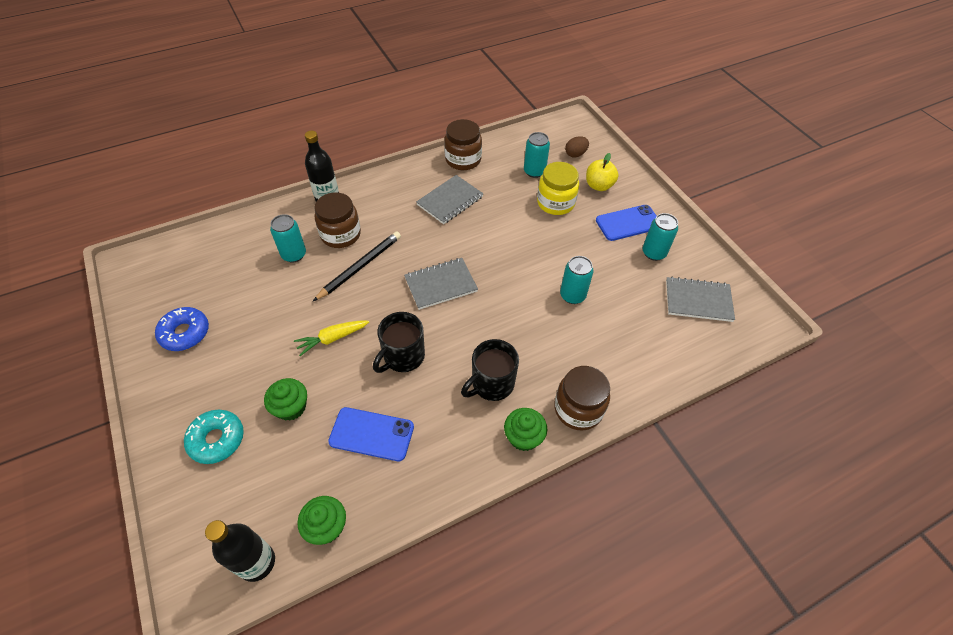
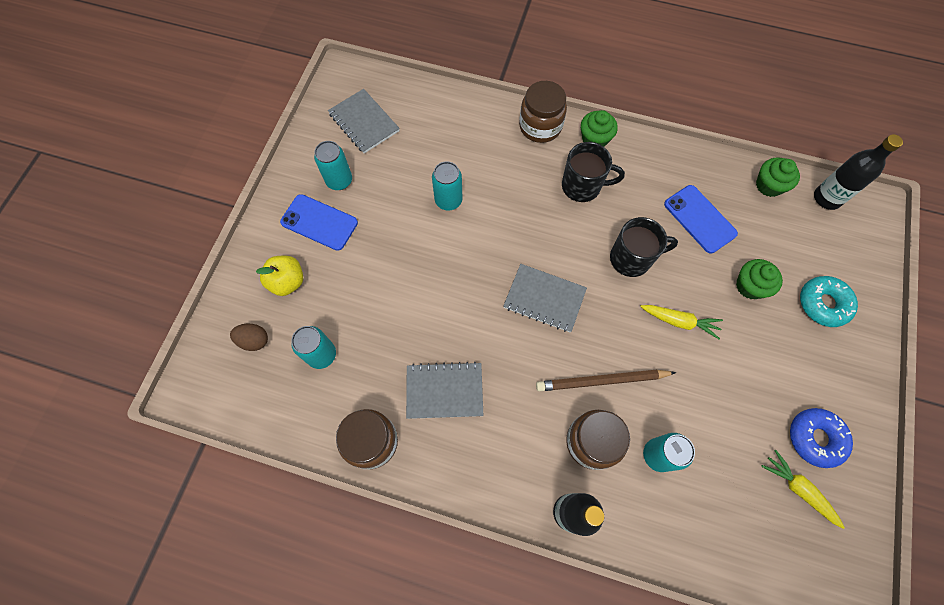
camera: 135 degrees left, 15 degrees up
(186, 296) = (798, 489): none -> yellow carrot
(360, 267) = (602, 381): black pencil -> brown pencil
(555, 203) = (350, 298): yellow jar -> none

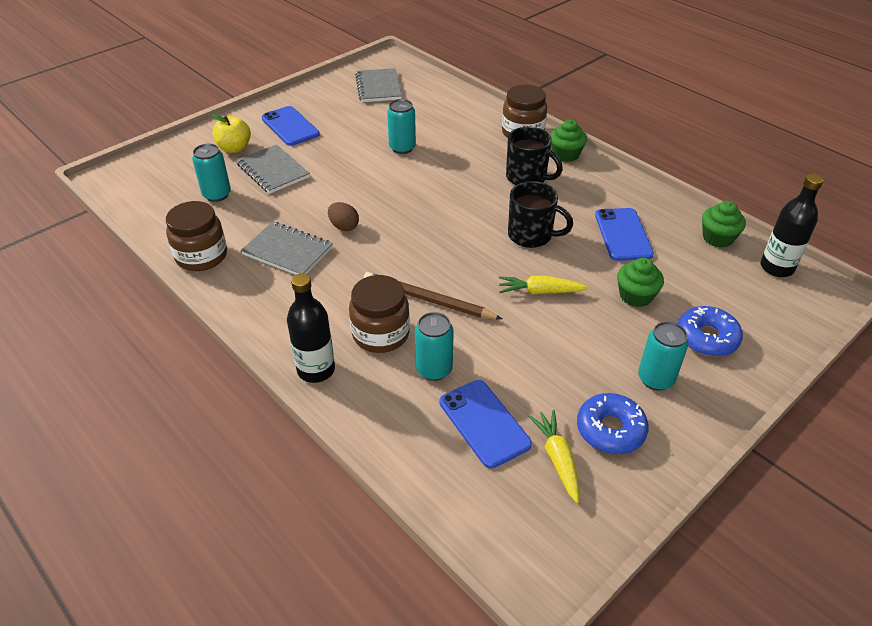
camera: 30 degrees right, 25 degrees down
(254, 340) = (178, 169): brown egg -> brown egg (344, 226)
(339, 181) = (328, 110): turquoise can -> turquoise can (655, 379)
(544, 299) = (426, 231): grey notebook -> grey notebook (273, 171)
(679, 321) = (540, 291): yellow carrot -> yellow carrot turned 135 degrees clockwise
(729, 487) = (484, 423): none -> blue phone
(823, 304) = (707, 338): turquoise donut -> blue donut

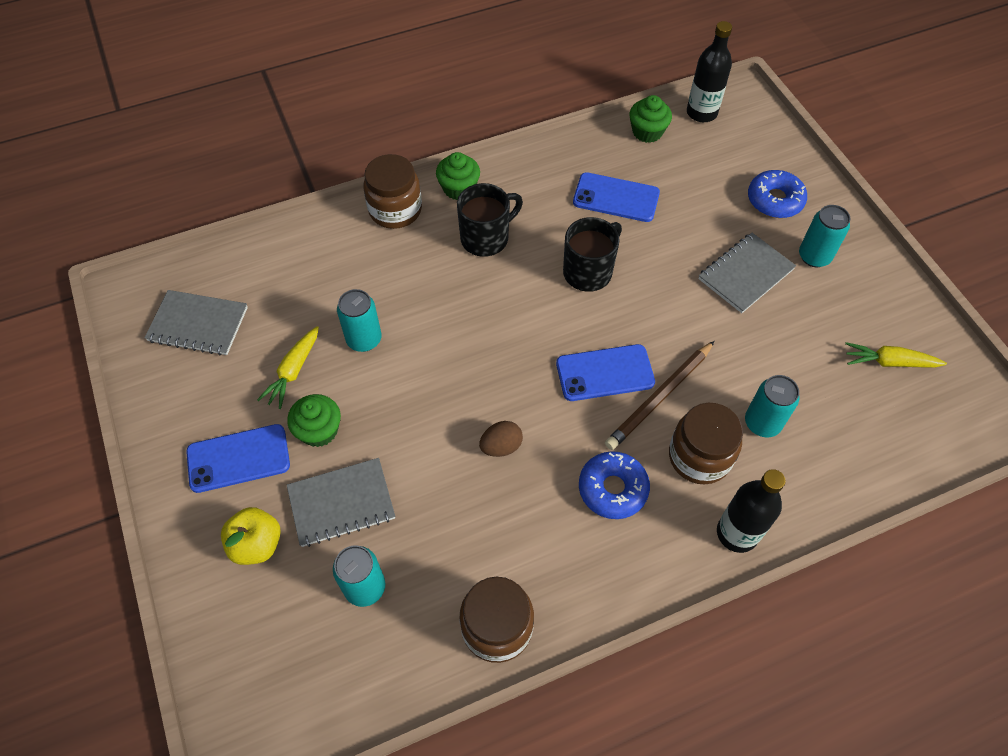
camera: 70 degrees left, 15 degrees up
(288, 251) = (525, 520): grey notebook -> grey notebook (745, 274)
(484, 423) = (839, 403): blue phone -> blue phone (605, 373)
(540, 291) = (678, 297): yellow carrot -> yellow carrot (293, 371)
(610, 430) = (864, 312): blue donut -> blue donut (612, 489)
(635, 296) = (707, 226): green cupcake -> green cupcake (319, 430)

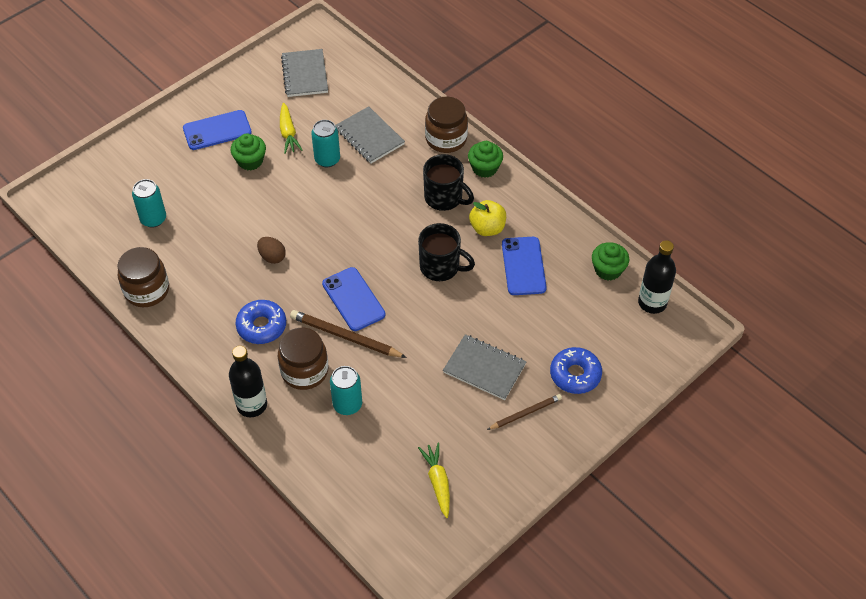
camera: 70 degrees right, 5 degrees down
(238, 458) = (217, 130): blue phone -> blue phone turned 75 degrees counterclockwise
(257, 544) = (164, 160): yellow apple -> yellow apple (487, 228)
(293, 371) = (288, 133): yellow carrot -> yellow carrot turned 105 degrees counterclockwise
(341, 503) = (204, 189): grey notebook -> grey notebook (369, 136)
(814, 256) = (525, 413): turquoise can -> brown pencil

